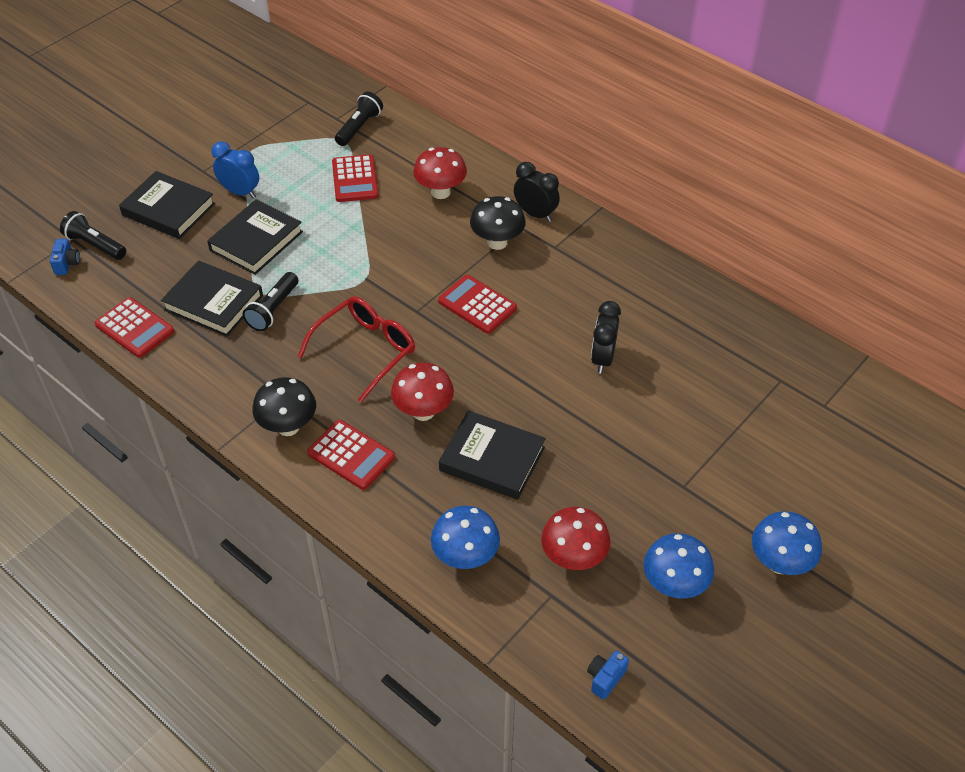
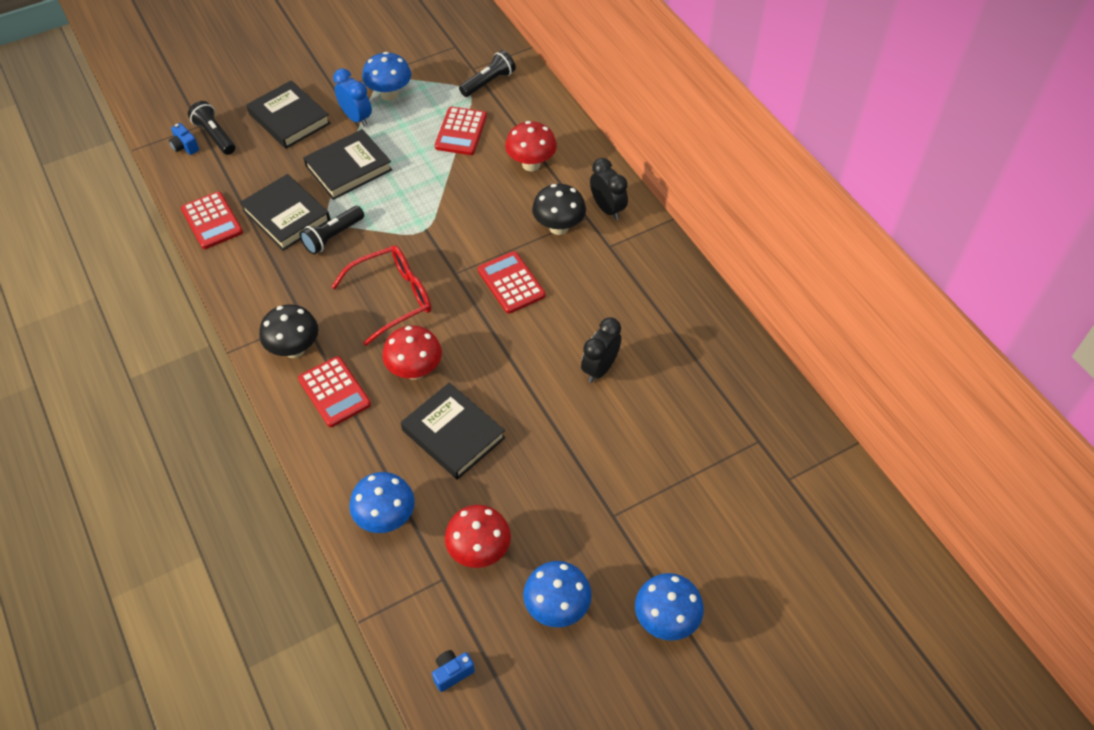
camera: 20 degrees right, 5 degrees up
(67, 264) = (185, 147): blue camera -> blue camera turned 120 degrees clockwise
(263, 162) = (389, 94): none -> blue mushroom

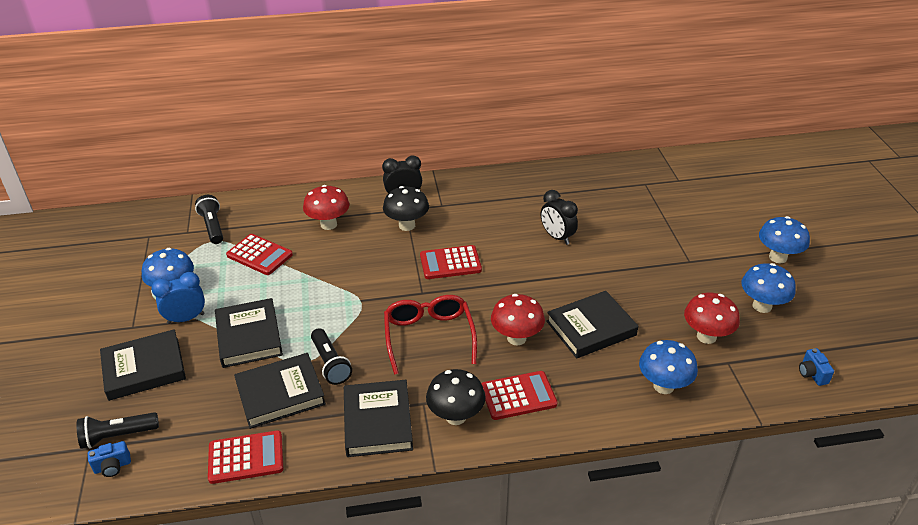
camera: 70 degrees left, 15 degrees down
(273, 294) = (377, 422): none -> black book

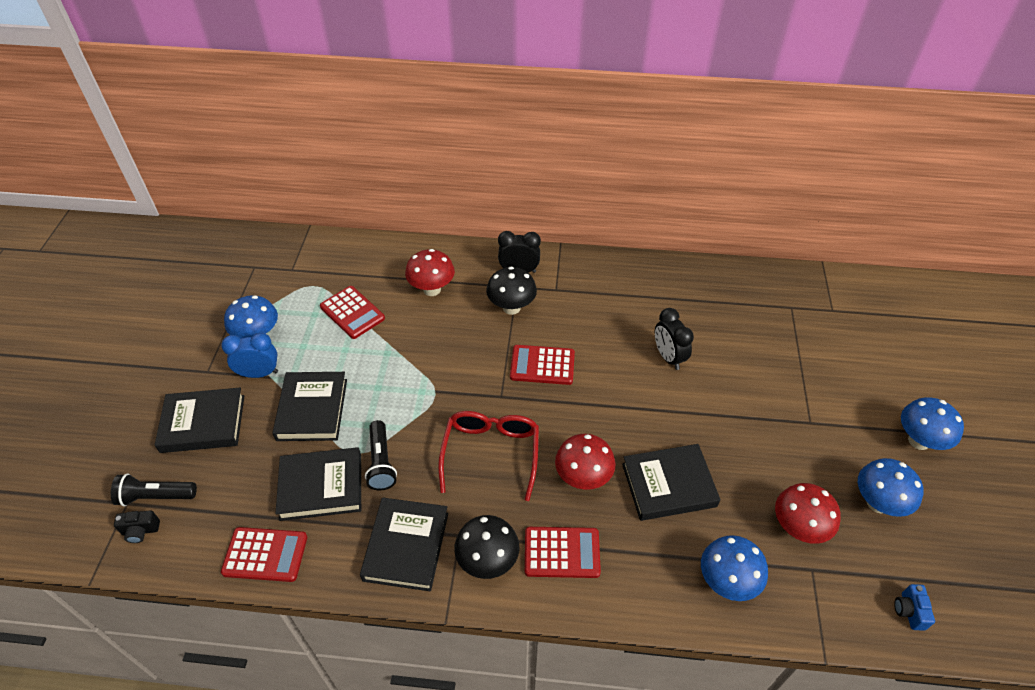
camera: 15 degrees right, 10 degrees up
(112, 466) = (140, 531): blue camera -> black camera
(212, 227) = (317, 268): black flashlight -> none

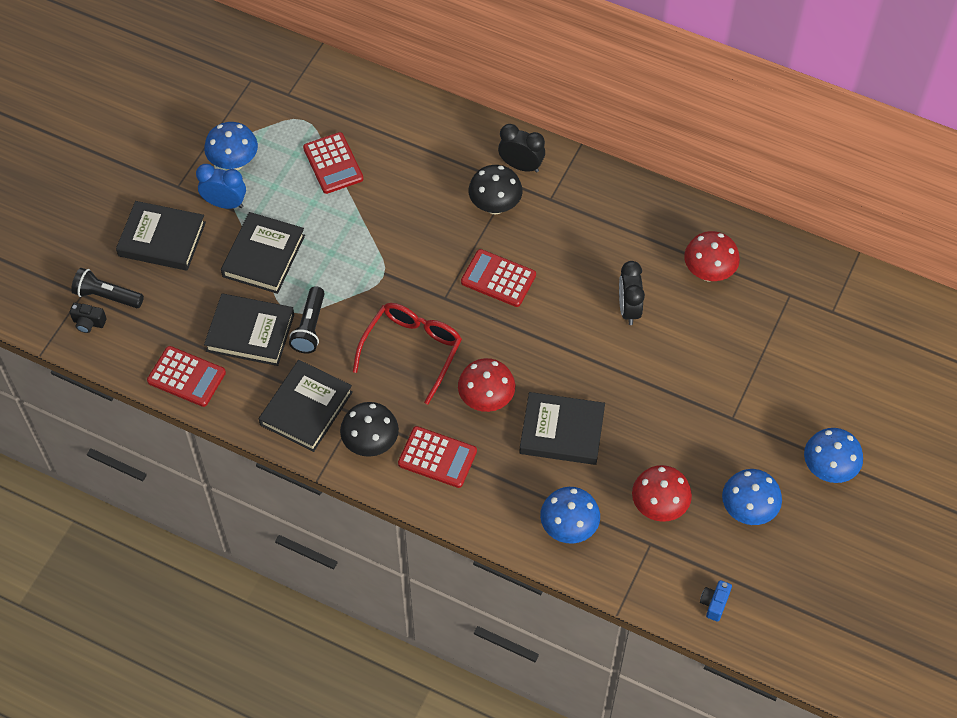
camera: 20 degrees right, 10 degrees up
(432, 289) = (422, 160): red mushroom -> red mushroom (708, 272)

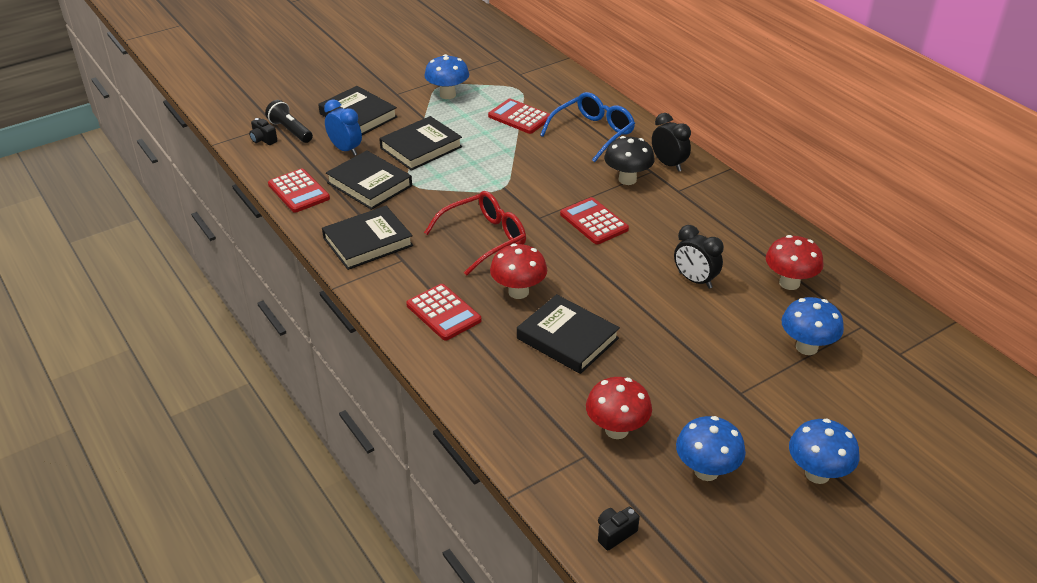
camera: 30 degrees right, 20 degrees down
(225, 203) = (420, 112): blue clock -> blue clock (345, 149)
(310, 327) = (417, 197): black flashlight -> none
(333, 163) = (519, 117): red calculator -> red calculator turned 120 degrees clockwise
(371, 443) = (397, 282): black mushroom -> none
(422, 153) = (593, 133): none -> blue glasses
(568, 528) = (517, 409): blue mushroom -> blue mushroom (806, 347)
(629, 309) = (695, 280): black clock -> black clock turned 75 degrees counterclockwise
(714, 603) = (615, 533): blue camera -> black camera

